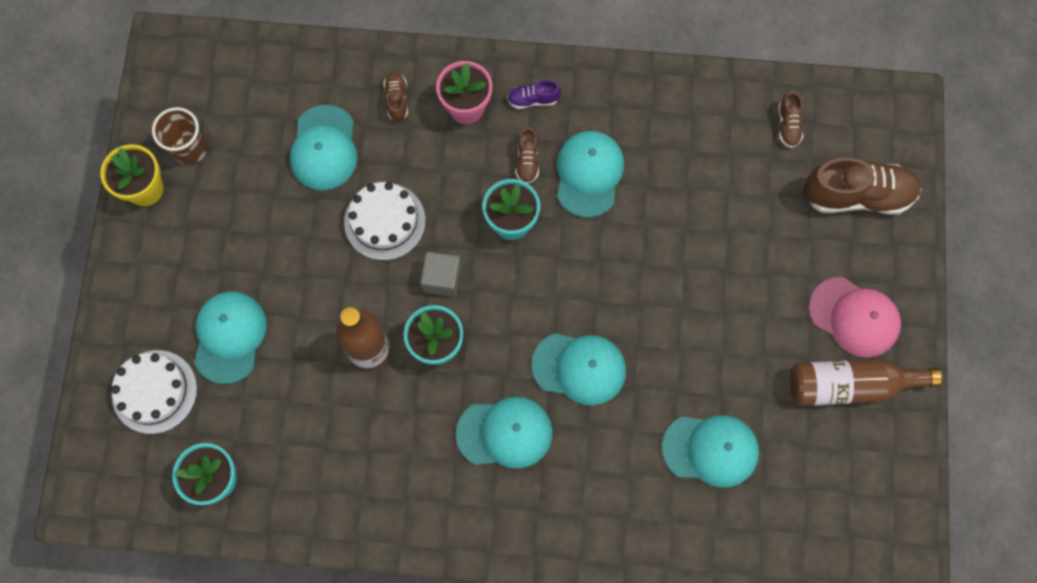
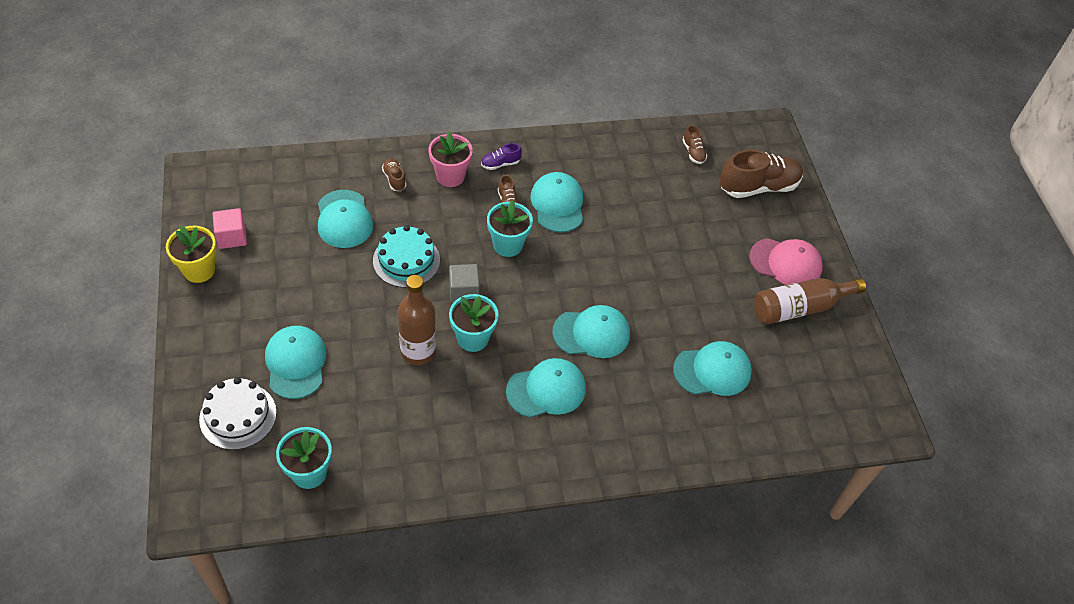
camera: 20 degrees left, 20 degrees down
(190, 149) = (232, 237): brown cup -> pink cube
(384, 221) = (406, 260): white cake -> turquoise cake

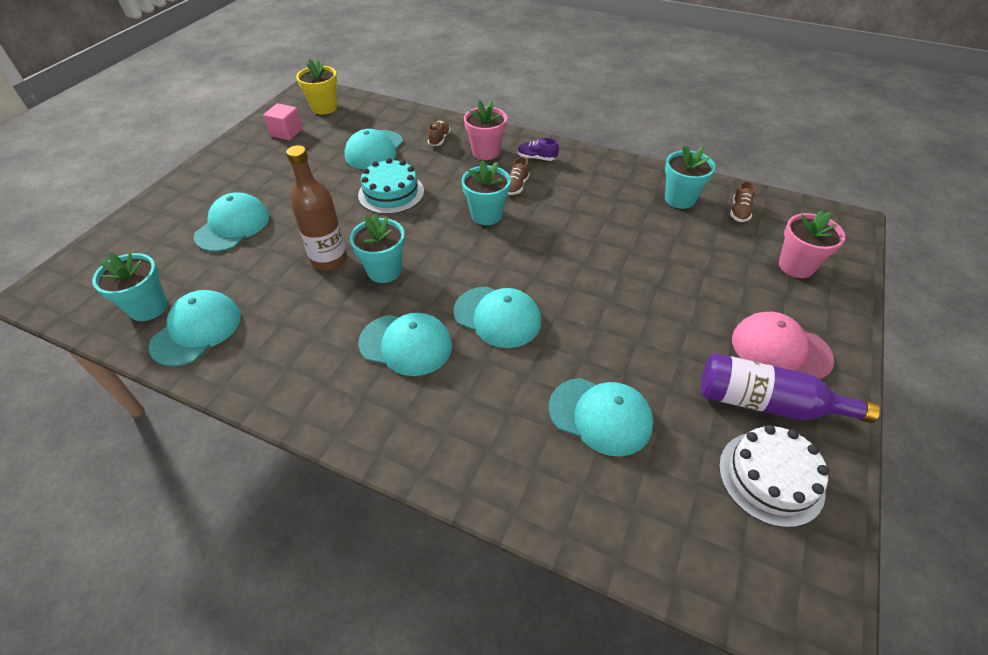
camera: 40 degrees right, 5 degrees down
(199, 270) = (243, 143): yellow flower pot -> yellow flower pot (324, 108)
(238, 416) = (153, 242): white cake -> white cake (770, 477)
(464, 291) = (413, 233): grey cube -> none
(557, 204) = (561, 203): turquoise cap -> turquoise cap (196, 330)
(643, 158) = (680, 199): none -> turquoise flower pot
(758, 187) = (796, 266): brown shoe -> pink flower pot
(785, 263) = (780, 349): pink cap -> pink cap turned 150 degrees clockwise
(799, 308) = (767, 403): brown bottle -> purple bottle

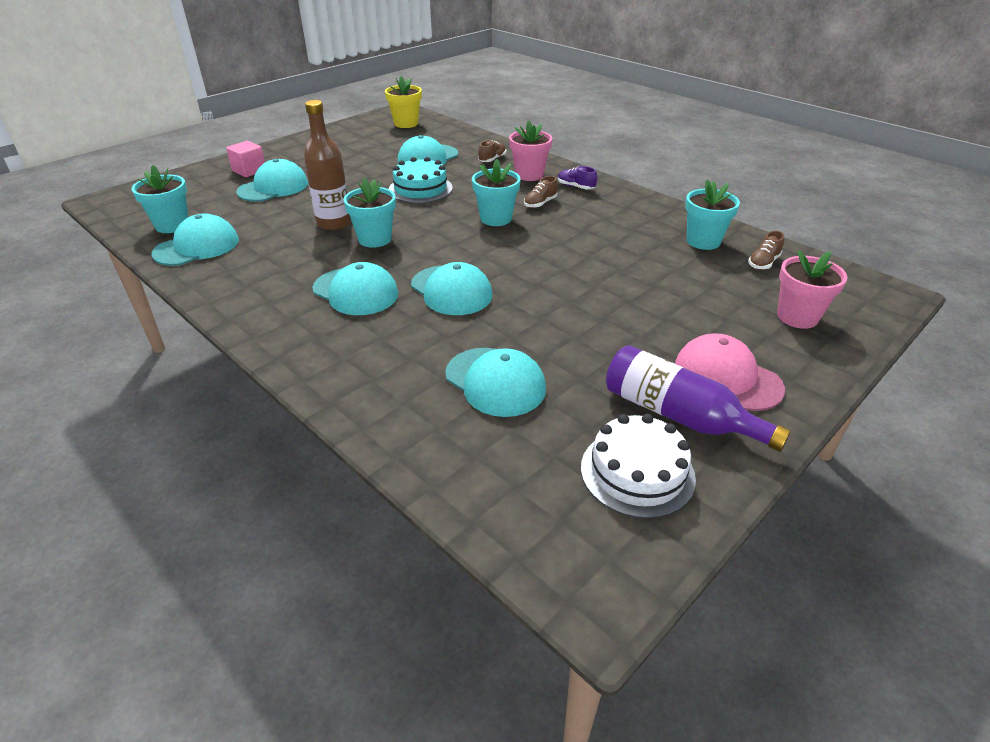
camera: 20 degrees right, 10 degrees down
(286, 132) = (362, 135): pink cube -> pink cube (249, 171)

